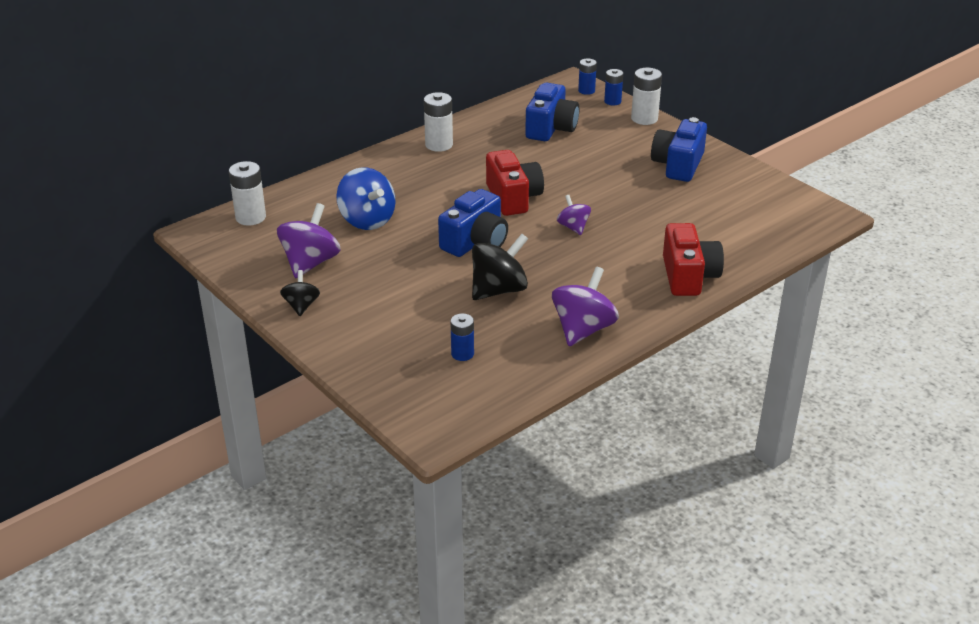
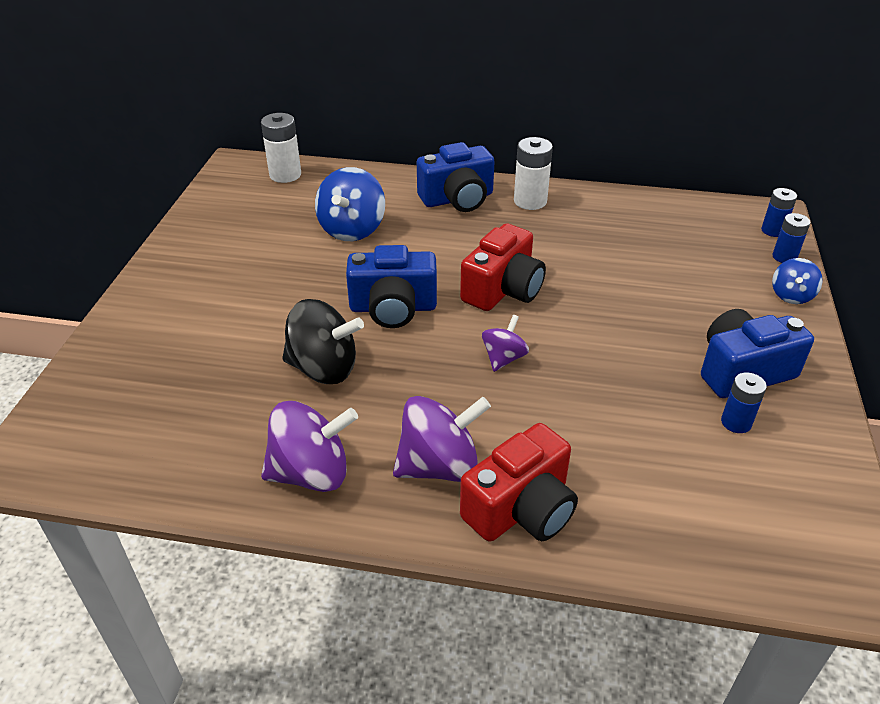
camera: 50 degrees right, 5 degrees up
(301, 306) = (176, 266): black spinning top -> none
(310, 263) = (249, 236): purple spinning top -> purple spinning top (439, 466)
(462, 354) = (182, 404): blue battery -> blue battery (736, 422)
(551, 128) = (664, 246): blue camera -> blue camera (457, 199)
(644, 118) = (791, 295): white battery -> blue spinning top

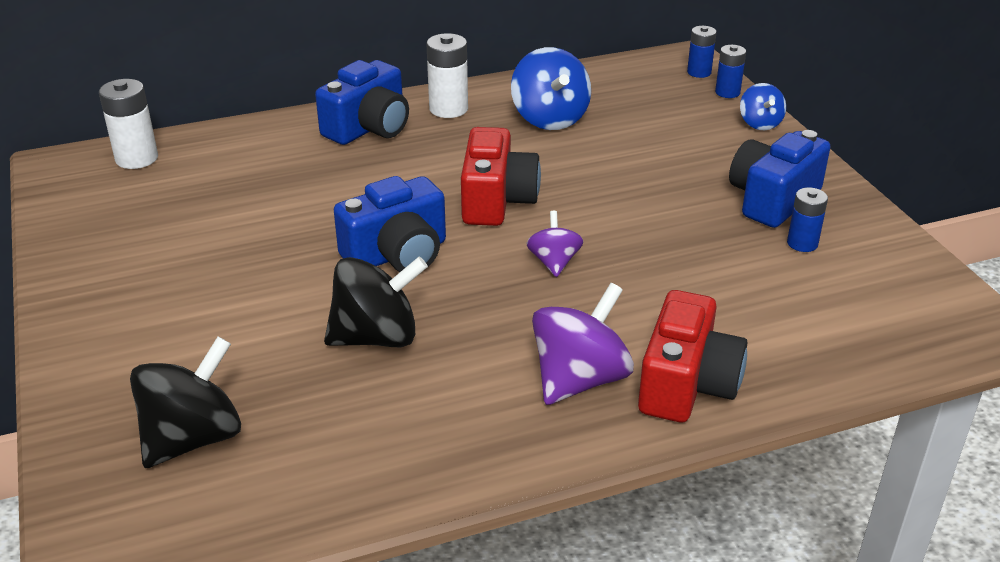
camera: 30 degrees left, 5 degrees down
(148, 395) = (193, 438): none -> black spinning top
(311, 473) = (458, 437): purple spinning top -> none
(352, 229) = (276, 192): blue spinning top -> blue spinning top (549, 118)

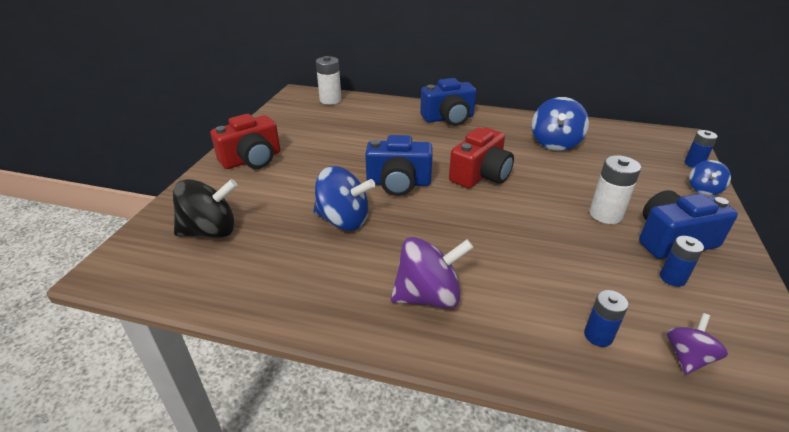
camera: 35 degrees right, 0 degrees up
(376, 337) = (343, 220): black spinning top -> blue spinning top
(448, 109) = (500, 121): white battery -> white battery (605, 214)
(554, 262) = (481, 221): purple spinning top -> purple spinning top (687, 357)
(687, 384) = (495, 334): red camera -> red camera (252, 159)
(699, 72) = (682, 147): blue battery -> blue battery (598, 336)

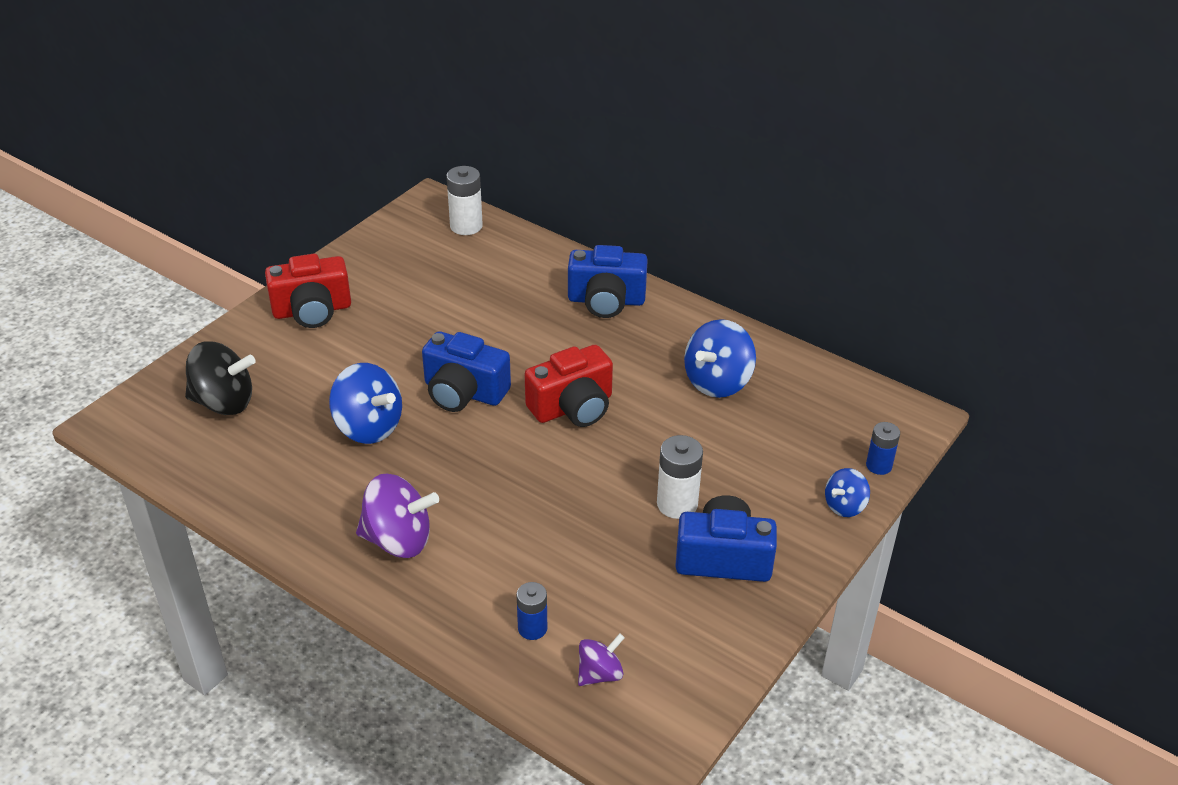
camera: 20 degrees right, 5 degrees up
(672, 278) = (672, 598): blue battery -> none

